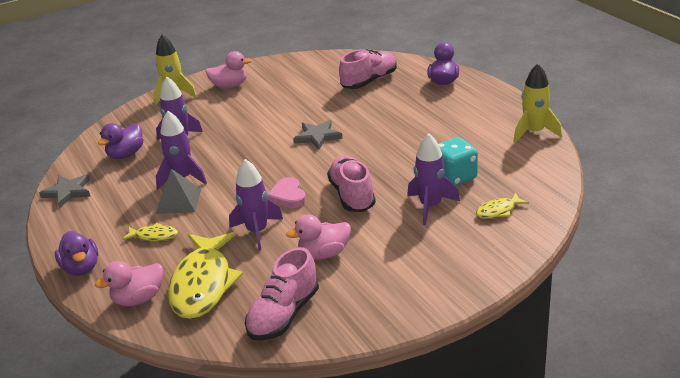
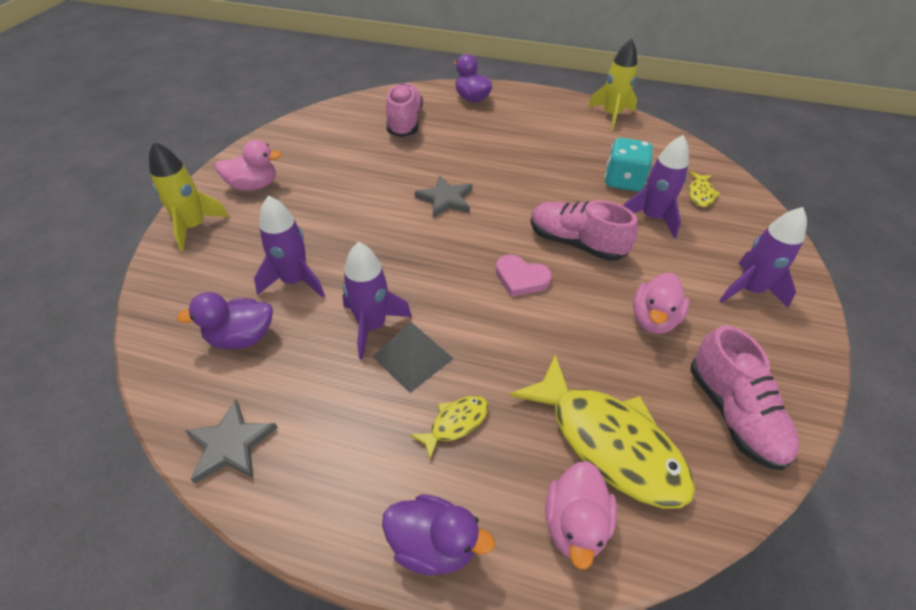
camera: 50 degrees left, 15 degrees up
(126, 154) = (241, 337): purple duck -> purple duck turned 90 degrees clockwise
(230, 86) = (253, 186): pink duck -> pink duck turned 45 degrees clockwise
(257, 231) = (557, 337): purple rocket -> purple rocket (749, 290)

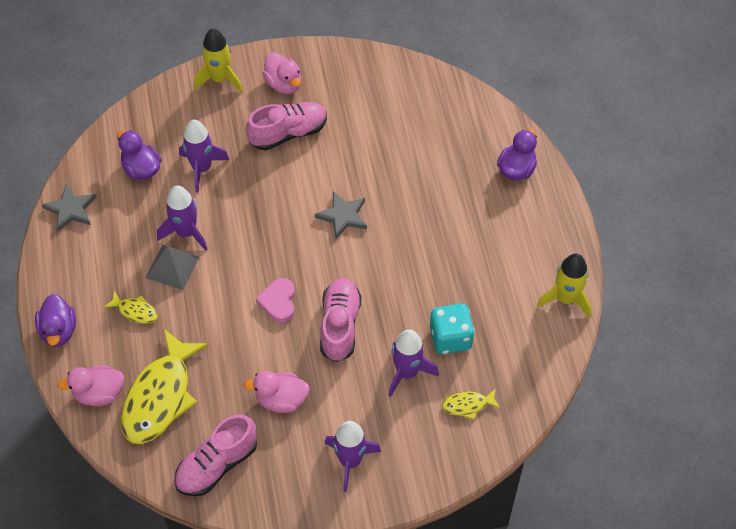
camera: 65 degrees right, 10 degrees up
(404, 122) = (437, 136): pink shoe -> pink shoe (288, 133)

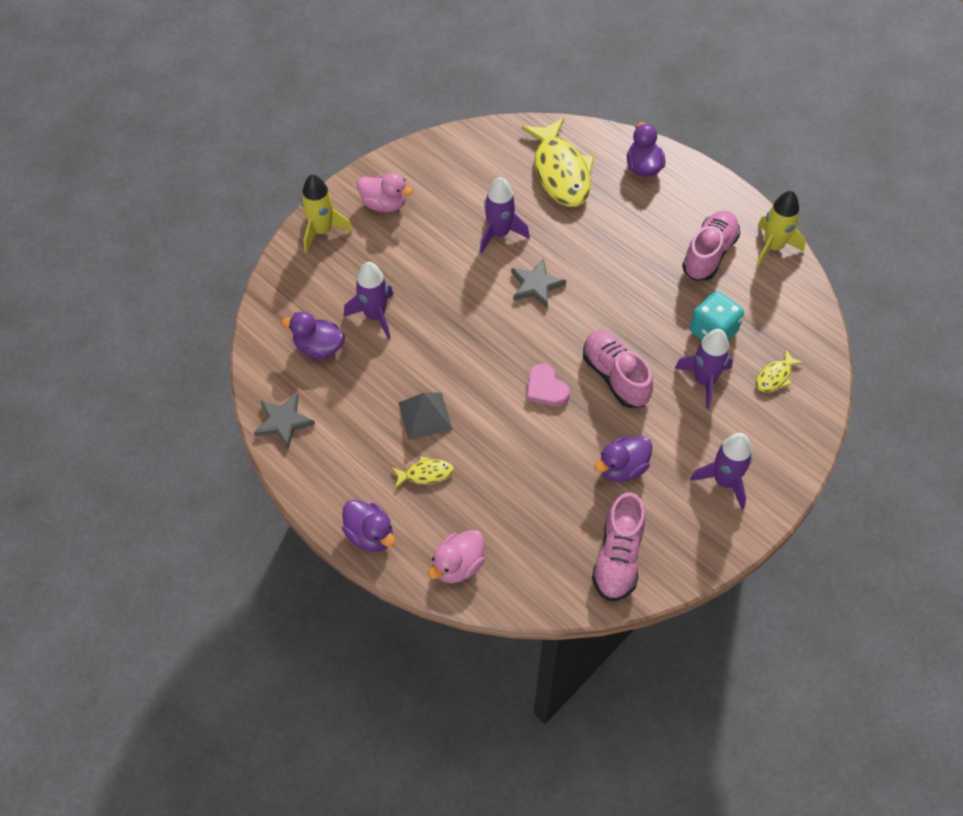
camera: 35 degrees left, 0 degrees up
(160, 396) = (516, 533): yellow fish -> yellow fish (560, 172)
(186, 232) = (411, 378): purple rocket -> purple rocket (499, 234)
(281, 399) = (622, 468): pink duck -> purple duck
(288, 133) = (426, 243): pink shoe -> pink shoe (709, 254)

